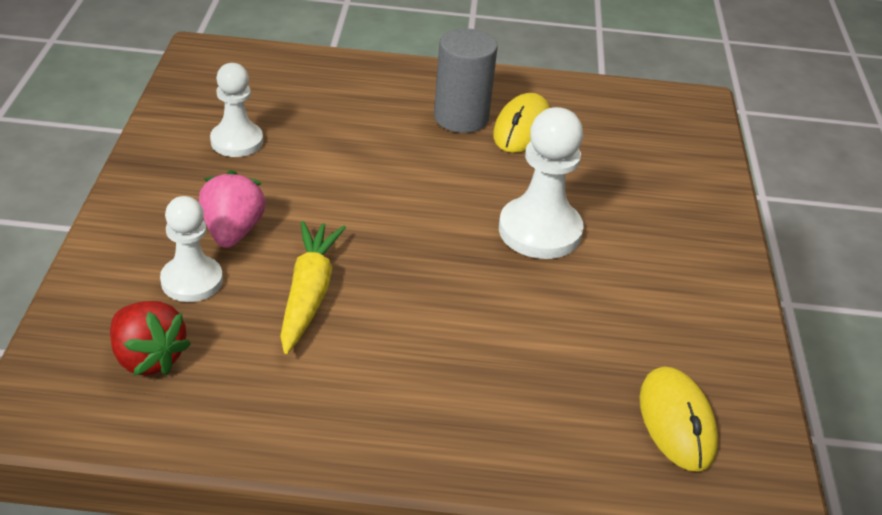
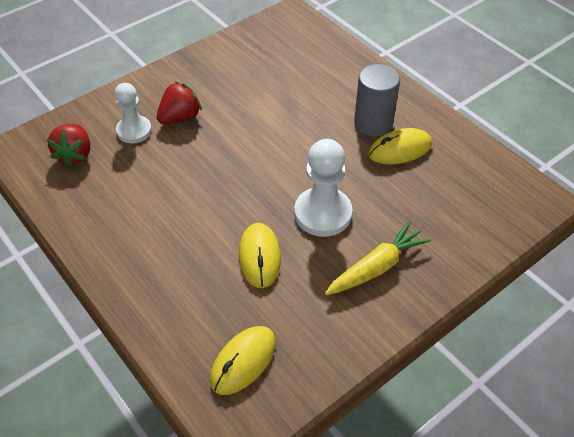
camera: 50 degrees right, 10 degrees up
(232, 231) = (180, 117): pink strawberry -> red strawberry
(237, 141) = (242, 72): white pawn -> none
(309, 294) = (171, 170): yellow carrot -> yellow carrot (377, 267)
(542, 314) = (259, 257): none -> yellow mouse

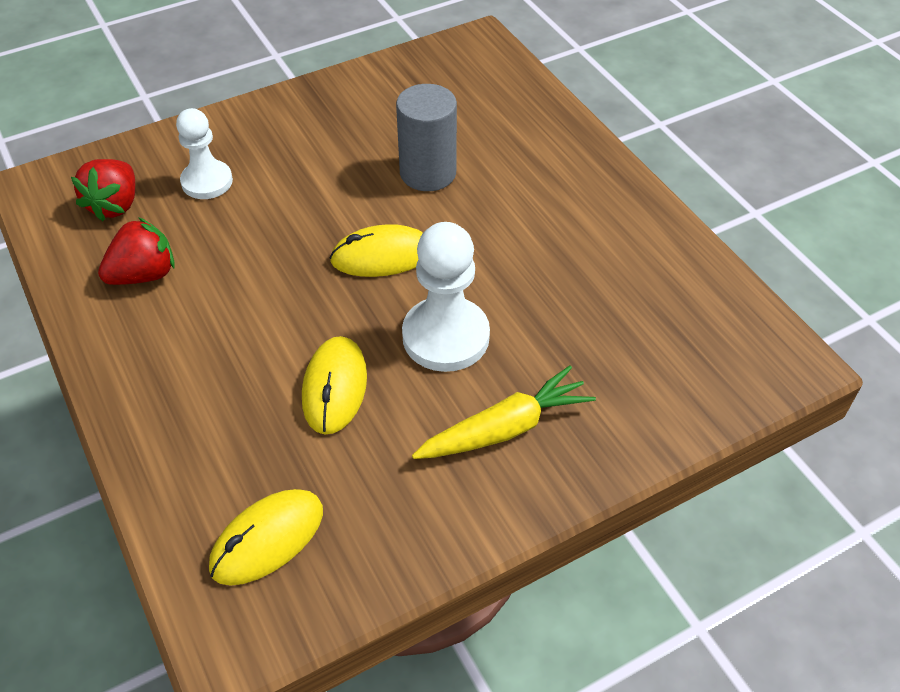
camera: 10 degrees right, 0 degrees up
(180, 117) = (277, 171): red strawberry -> red strawberry (144, 275)
(373, 123) = (557, 213): grey cylinder -> grey cylinder (428, 173)
(400, 149) = (587, 257): yellow mouse -> yellow mouse (382, 256)

